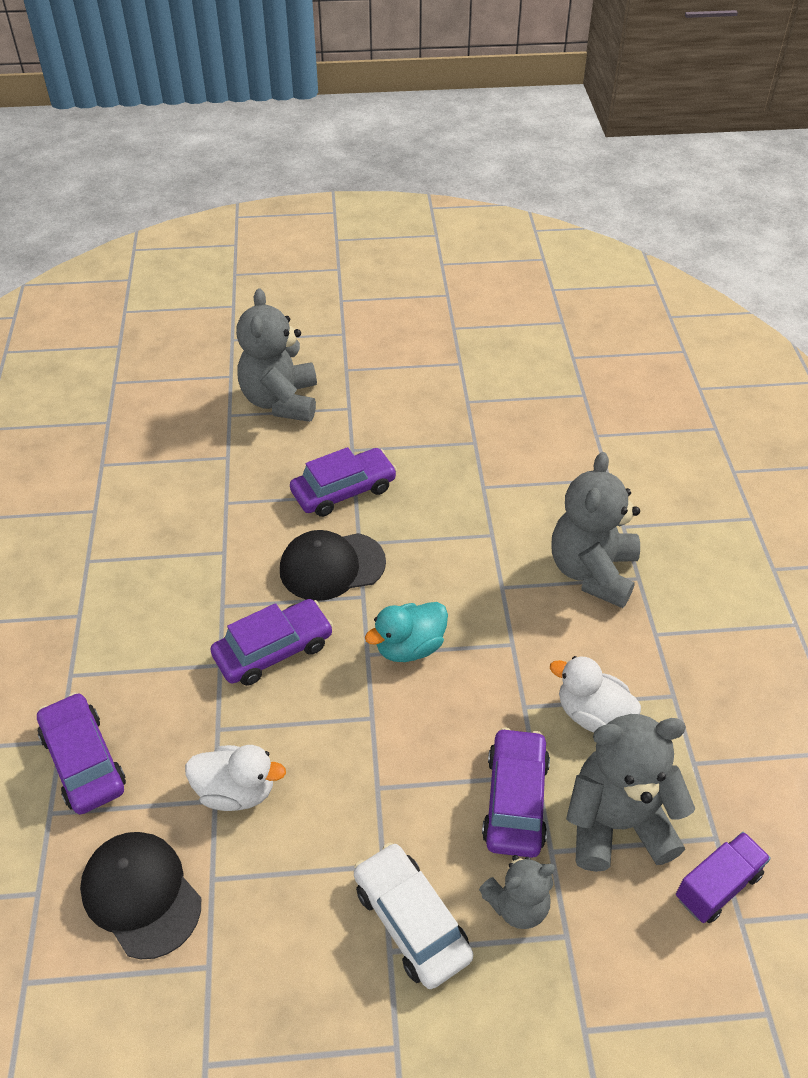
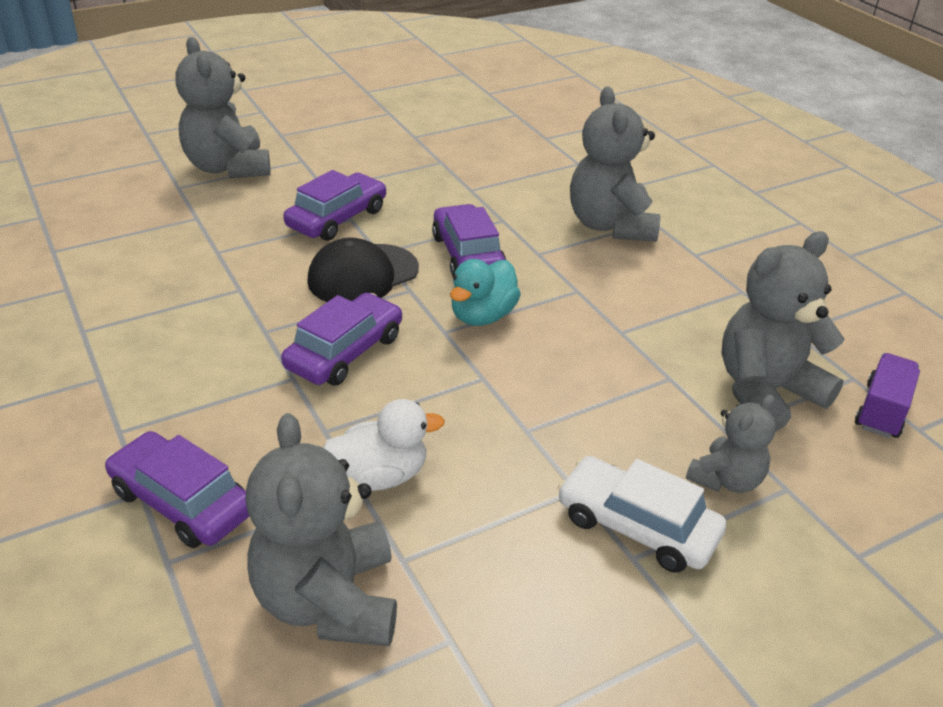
camera: 25 degrees left, 10 degrees down
(141, 894) = (328, 601): black cap -> grey teddy bear
(515, 800) = (665, 401): purple car -> purple car (468, 255)
(592, 714) = (685, 321): white duck -> none

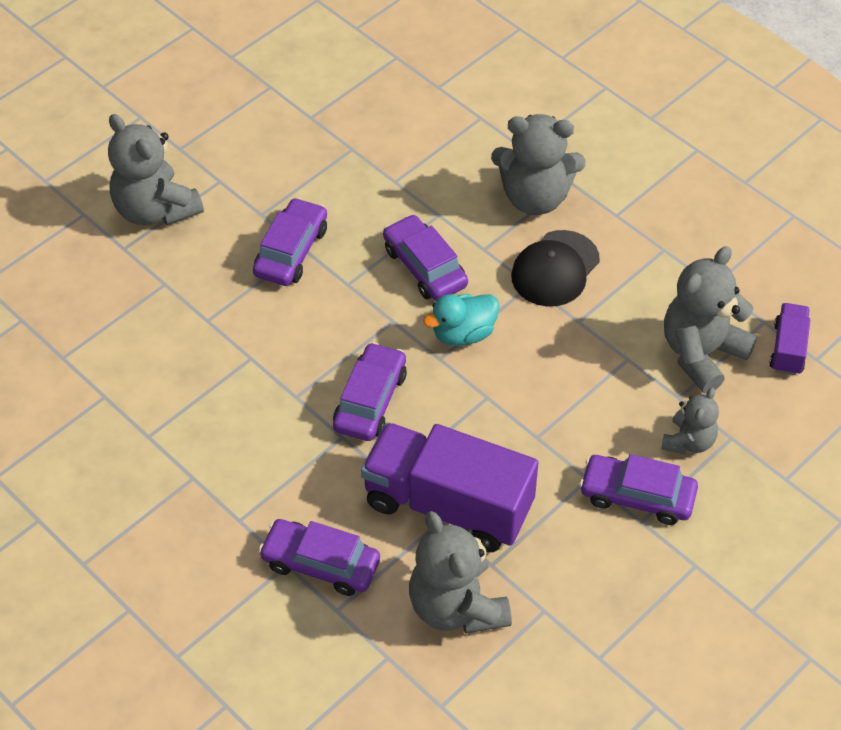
camera: 15 degrees left, 15 degrees up
(362, 275) = (346, 314): black cap -> black cap (555, 269)
(380, 476) = (448, 505): white duck -> purple truck
(482, 316) = (463, 333): turquoise duck -> turquoise duck turned 45 degrees clockwise
(610, 225) = (535, 197): grey teddy bear -> grey teddy bear turned 60 degrees counterclockwise
(637, 526) = (637, 496): white car -> purple car

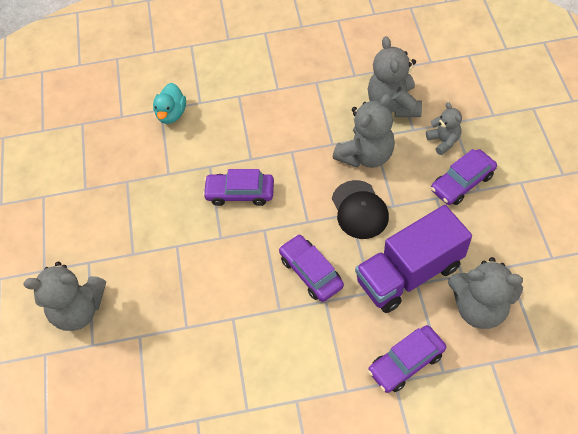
camera: 50 degrees left, 5 degrees up
(291, 251) = (173, 253): purple car -> none
(463, 333) = (300, 200): turquoise duck -> turquoise duck (171, 114)
(535, 197) = (236, 116): grey teddy bear -> grey teddy bear (366, 155)
(555, 269) = (290, 135): black cap -> black cap (359, 210)
(788, 349) = (416, 69): purple truck -> none

